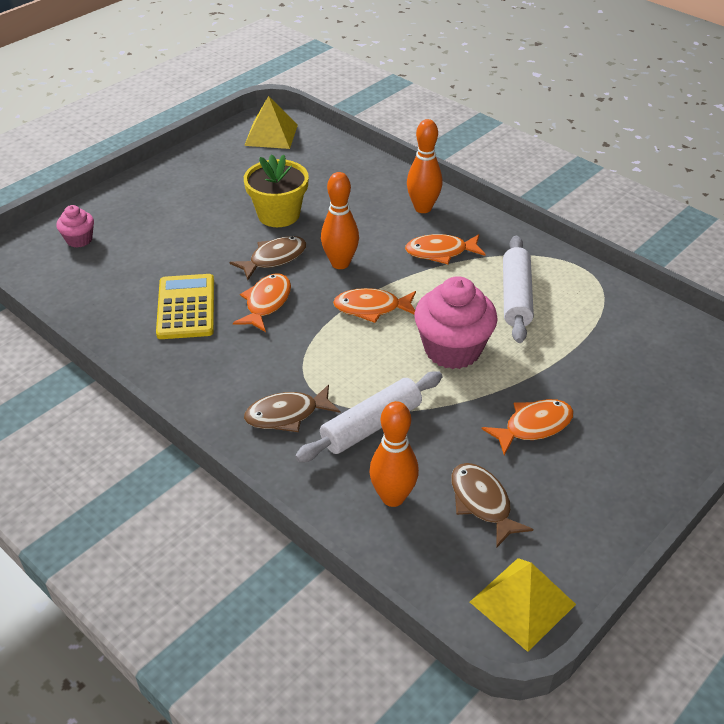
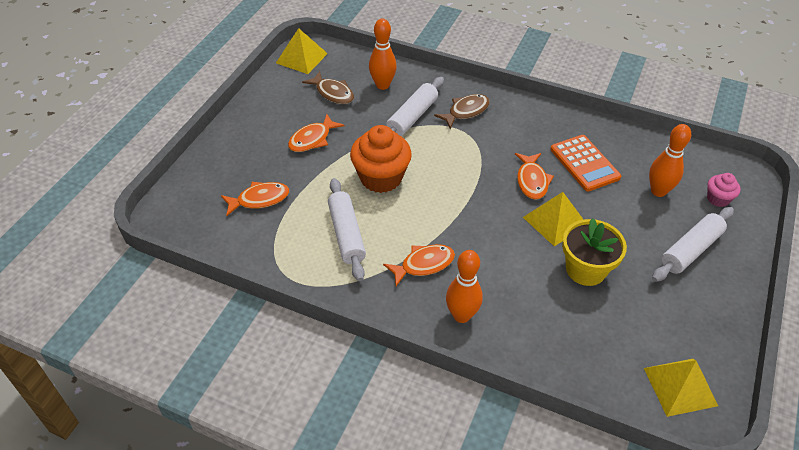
camera: 160 degrees right, 5 degrees up
(161, 207) = (690, 250): none -> white rolling pin
(186, 307) = (584, 163): yellow calculator -> orange calculator
(274, 258) = (555, 221): brown fish -> yellow pyramid
(340, 263) = (500, 230): orange bowling pin -> orange bowling pin (658, 191)
(371, 308) = (453, 196): orange fish -> orange fish (259, 199)
(452, 349) = (381, 178): pink cupcake -> orange cupcake

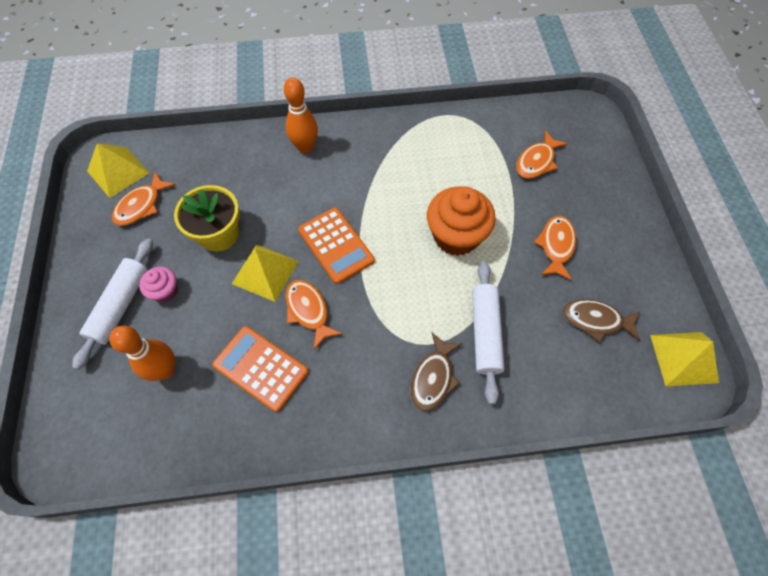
camera: 150 degrees right, 15 degrees up
(346, 234) = (440, 167): white rolling pin -> none
(382, 85) = (556, 366): orange bowling pin -> none
(423, 264) = (359, 172): orange fish -> orange fish (141, 205)
(484, 214) = (336, 245): none -> orange calculator
(718, 199) = (94, 395): pink cupcake -> pink cupcake (165, 291)

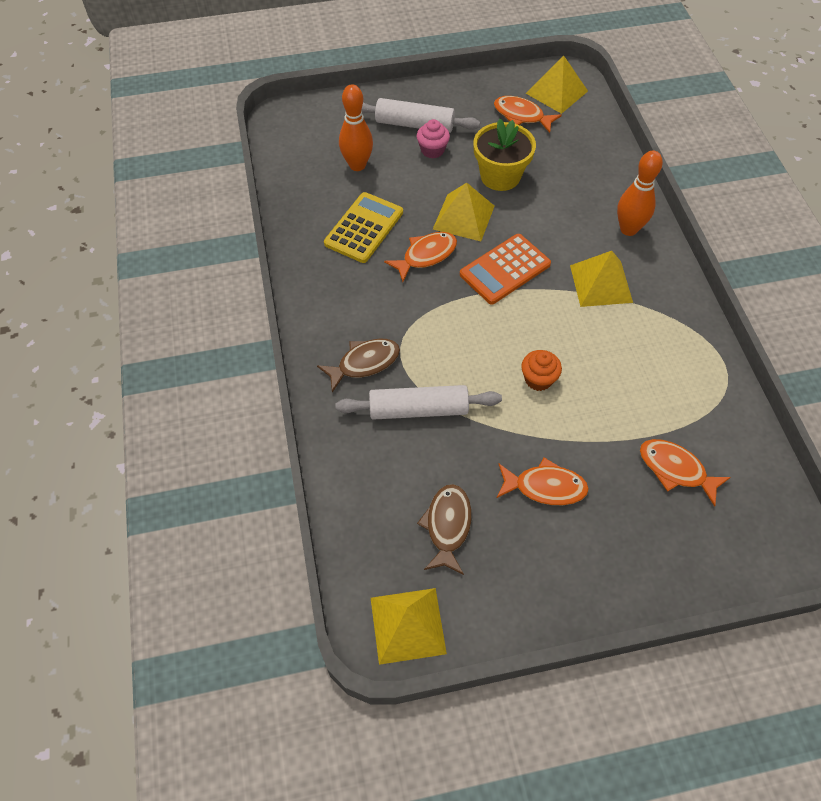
camera: 85 degrees right, 5 degrees down
(261, 368) = (364, 228): orange calculator -> yellow calculator
(361, 176) = (601, 283): none -> yellow pyramid
(433, 377) = (364, 363): brown fish -> brown fish turned 135 degrees clockwise
(456, 236) = (538, 379): orange cupcake -> orange cupcake, size x0.51

